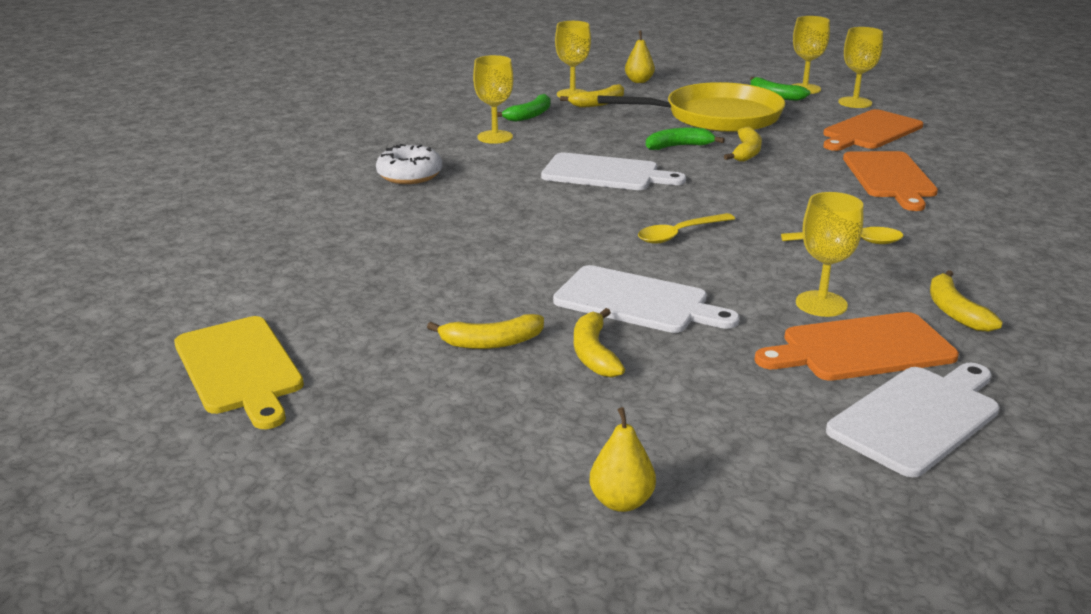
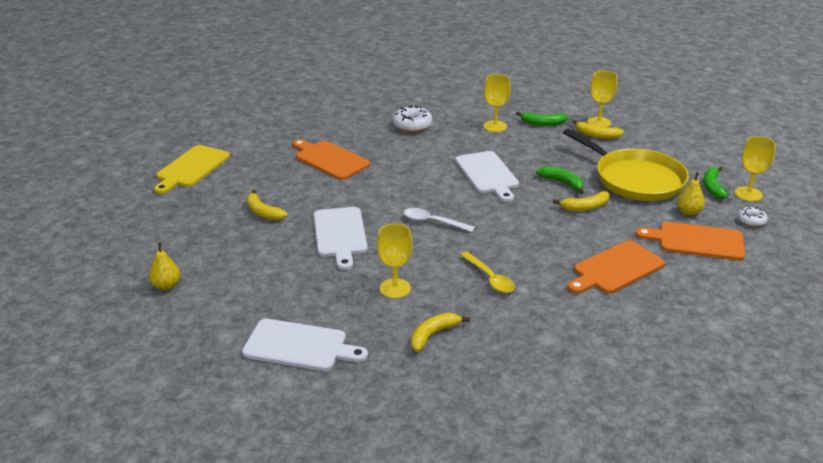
camera: 55 degrees right, 5 degrees up
(594, 353) = (277, 240): yellow banana -> none
(639, 81) = (660, 134): yellow pear -> yellow pear (688, 212)
(679, 234) = (433, 222): yellow spoon -> white spoon
(855, 102) = (751, 221): yellow goblet -> white donut
(861, 348) = (356, 313): orange cutting board -> orange cutting board (330, 159)

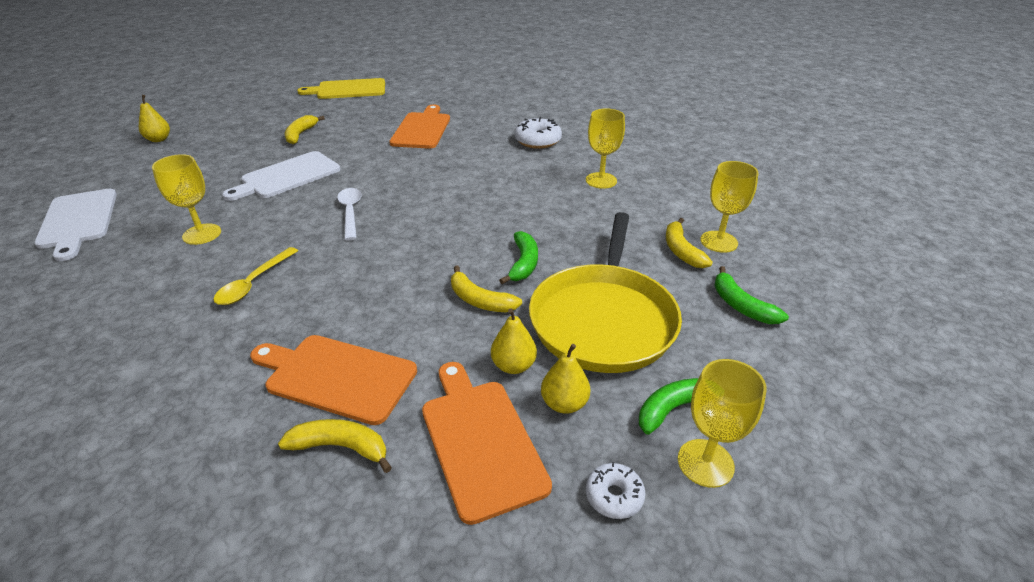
camera: 55 degrees right, 5 degrees up
(433, 335) = (117, 284): yellow banana -> yellow banana (341, 447)
(487, 174) = (485, 210): white cutting board -> none
(543, 123) = (654, 205): green banana -> green banana (741, 305)
(650, 215) = (513, 365): none -> yellow pear

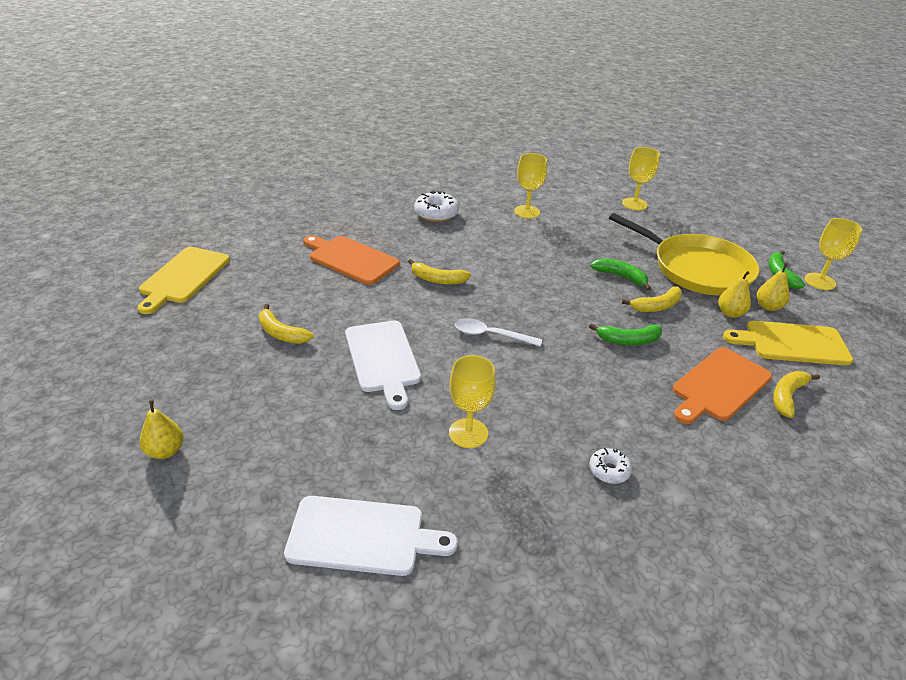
camera: 65 degrees left, 0 degrees up
(253, 283) = (579, 409): yellow spoon -> none
(481, 441) = (792, 343): orange cutting board -> yellow cutting board
(614, 496) = (837, 314): white donut -> white donut (609, 470)
(681, 250) = (637, 219): yellow banana -> yellow banana (437, 279)
(741, 305) = (702, 224): green banana -> green banana (628, 340)

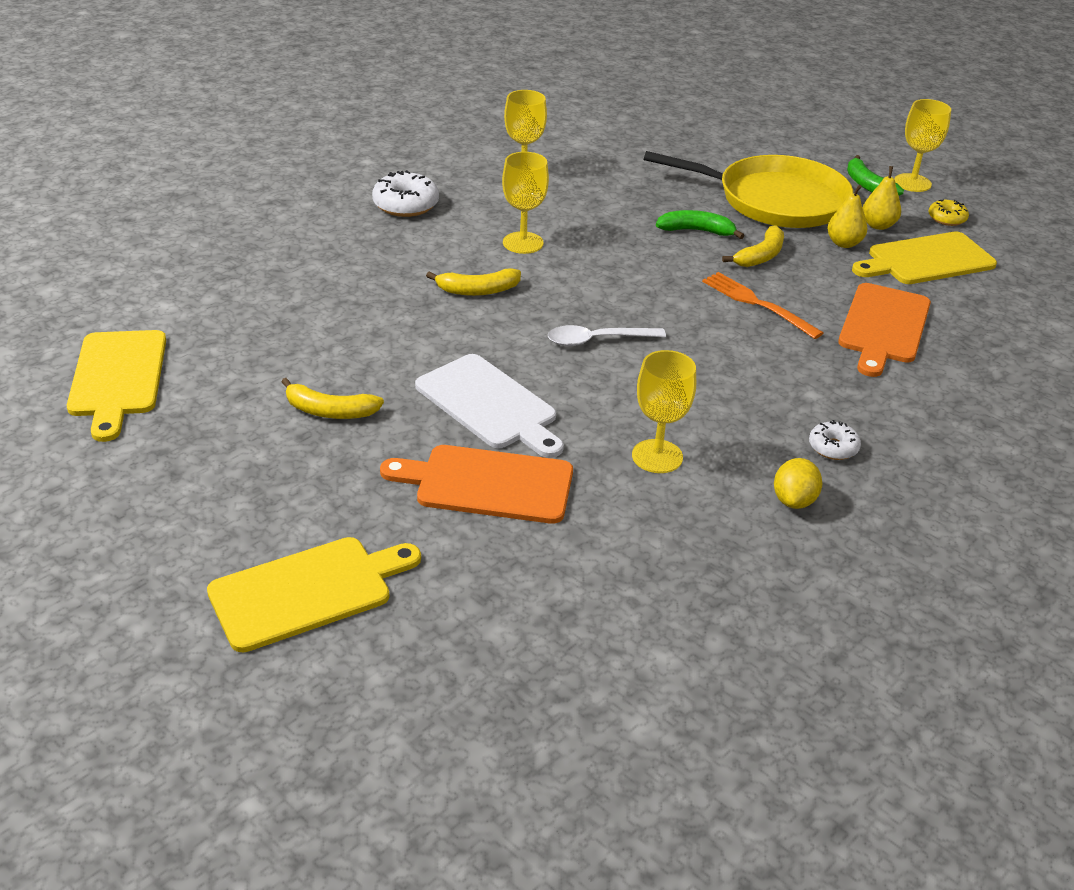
camera: 25 degrees left, 0 degrees up
(165, 451) = (307, 591): yellow pear -> yellow cutting board
(351, 259) = (340, 293): orange cutting board -> orange cutting board (488, 484)
(362, 536) = (626, 598): white cutting board -> none
(546, 503) = (794, 500): none -> yellow lemon
(628, 340) = (756, 303): green banana -> orange fork
(634, 204) = (649, 135): yellow goblet -> yellow goblet (523, 243)
(787, 396) = (956, 318): yellow banana -> none
(832, 315) = (946, 218): none -> yellow donut

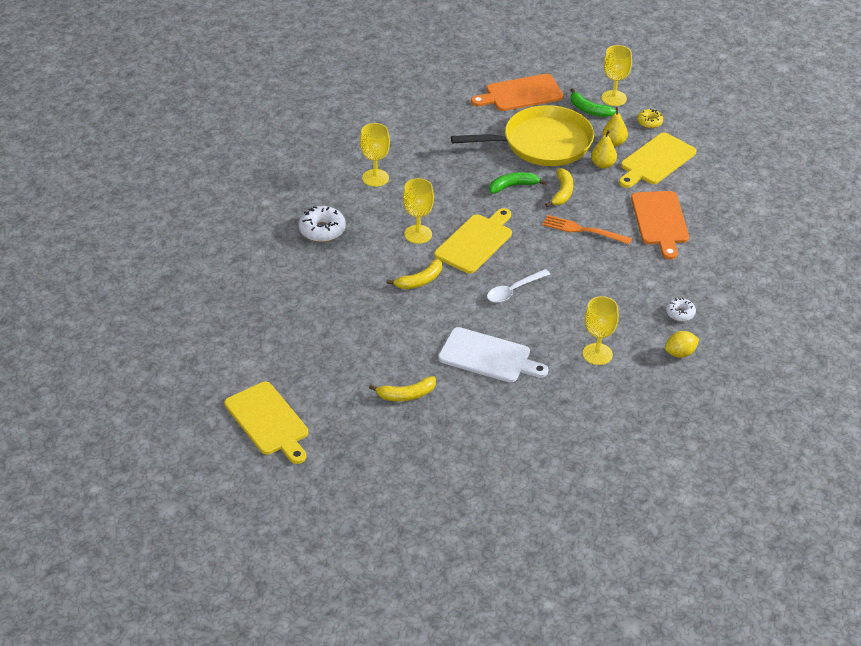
camera: 25 degrees left, 5 degrees up
(307, 591) = (485, 499): yellow cutting board -> yellow cutting board (475, 242)
(488, 484) = (525, 405): orange cutting board -> orange cutting board (521, 94)
(794, 500) = (680, 353): yellow lemon -> yellow lemon turned 75 degrees clockwise

